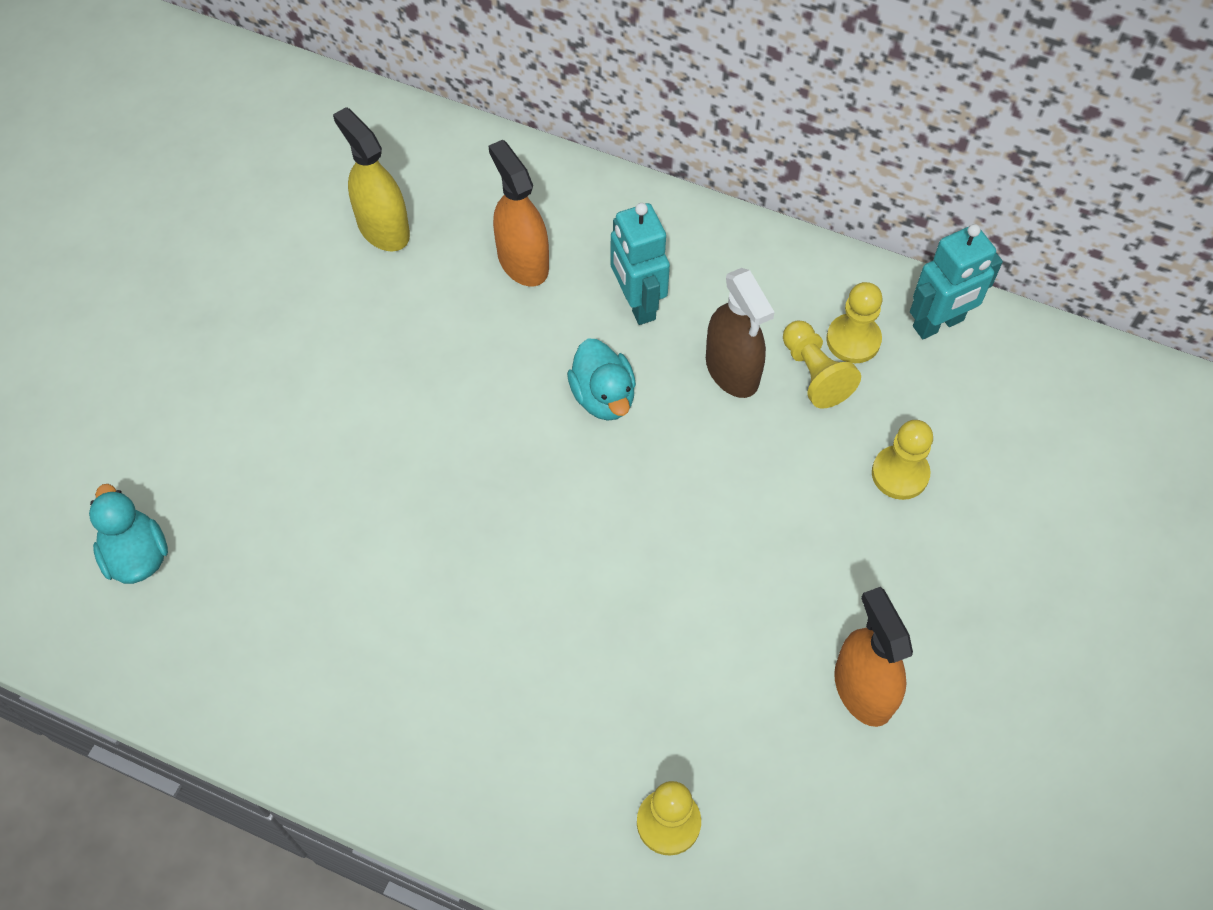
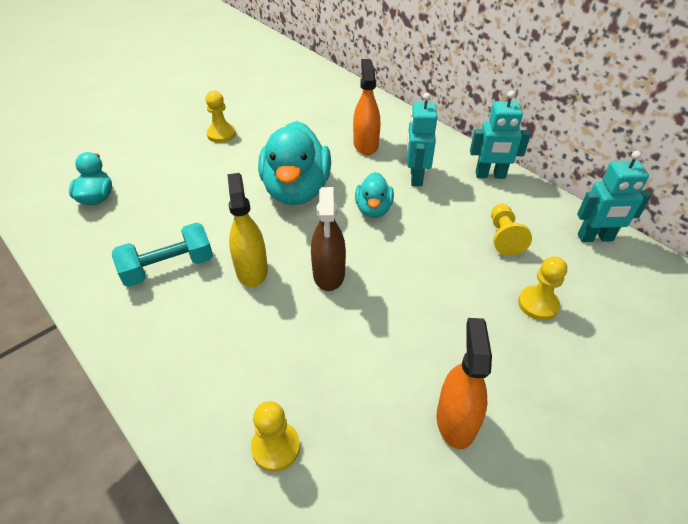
camera: 25 degrees right, 15 degrees down
(354, 633) = (168, 267): none -> turquoise dumbbell
(383, 228) = (306, 115): yellow spray bottle -> yellow spray bottle (251, 270)
(463, 406) = (296, 190): none -> turquoise duck
(732, 370) = (454, 220): brown spray bottle -> brown spray bottle (329, 274)
(749, 255) = (490, 175): none -> turquoise robot
(853, 340) = (536, 229): yellow pawn -> yellow pawn (221, 134)

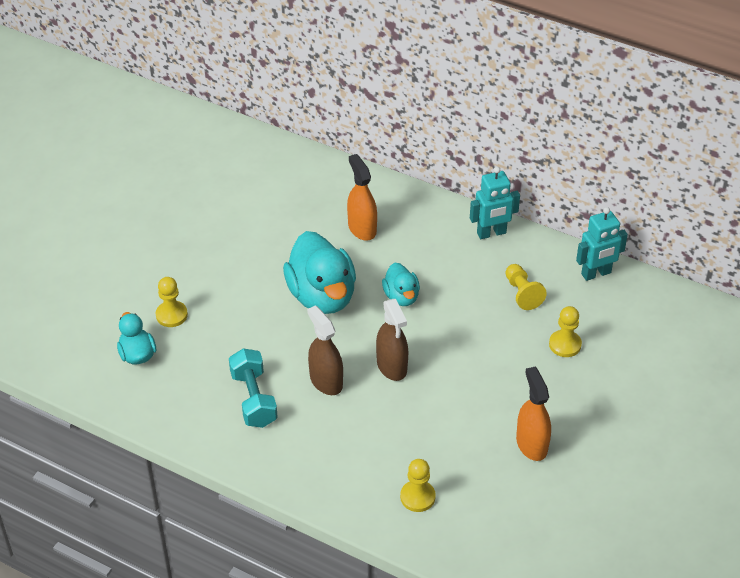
camera: 20 degrees left, 0 degrees up
(168, 267) = (254, 399): turquoise dumbbell -> turquoise dumbbell turned 60 degrees counterclockwise
(221, 134) = (210, 253): yellow pawn -> yellow pawn (171, 315)
(251, 270) = (326, 381): yellow spray bottle -> brown spray bottle
(415, 177) = (425, 253): turquoise robot -> none

